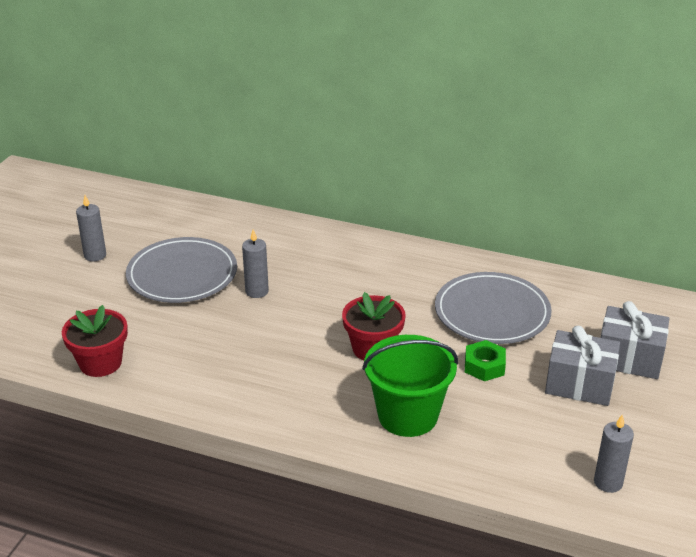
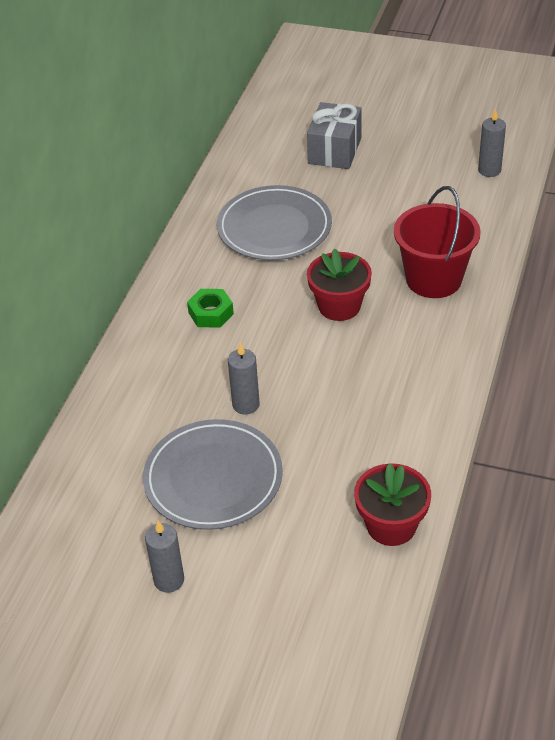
camera: 90 degrees left, 10 degrees up
(407, 415) = (433, 279): green bucket -> red bucket
(484, 366) = (356, 233): green nut -> green nut (211, 313)
(579, 384) = (373, 179): grey gift -> none

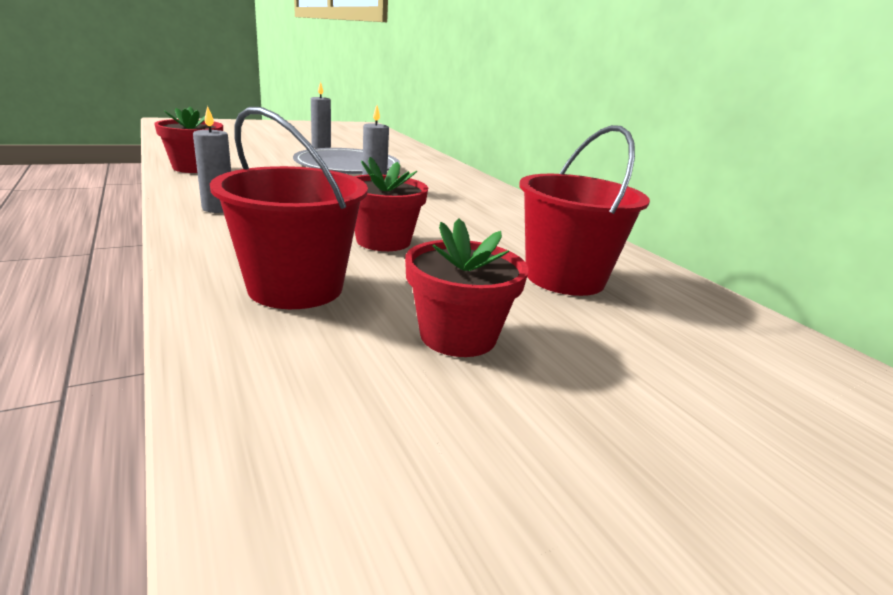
camera: 130 degrees right, 20 degrees down
(211, 313) = (487, 215): green nut -> none
(274, 228) = (564, 278): grey plate -> red bucket
(334, 151) = (720, 409): grey gift -> none
(388, 217) = (458, 336): none -> red flower pot
(489, 170) = (372, 550): grey candle -> grey candle (218, 208)

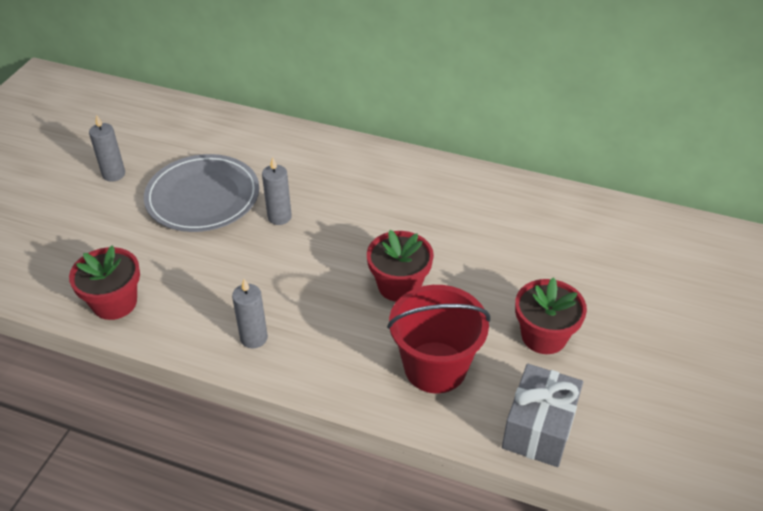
camera: 40 degrees left, 20 degrees up
(278, 393) = (538, 428): none -> grey gift
(564, 278) = (523, 242): red bucket -> none

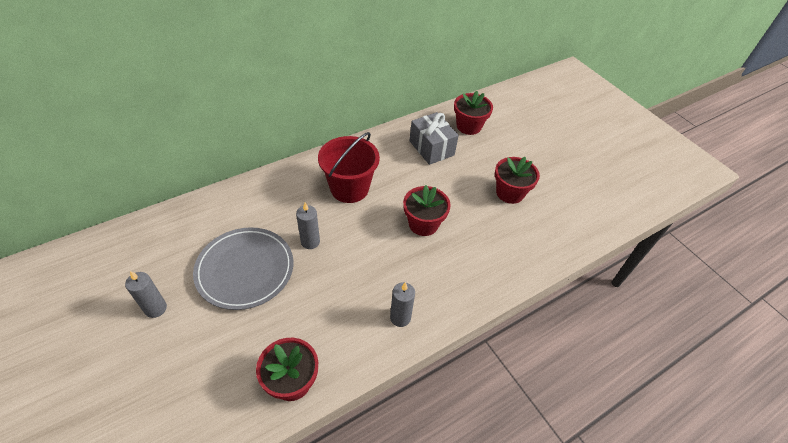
camera: 55 degrees left, 5 degrees up
(435, 367) = (495, 247): red bucket -> red bucket (349, 188)
(538, 428) = (565, 234): grey gift -> grey gift (431, 148)
(611, 237) = (468, 126): none -> red flower pot

